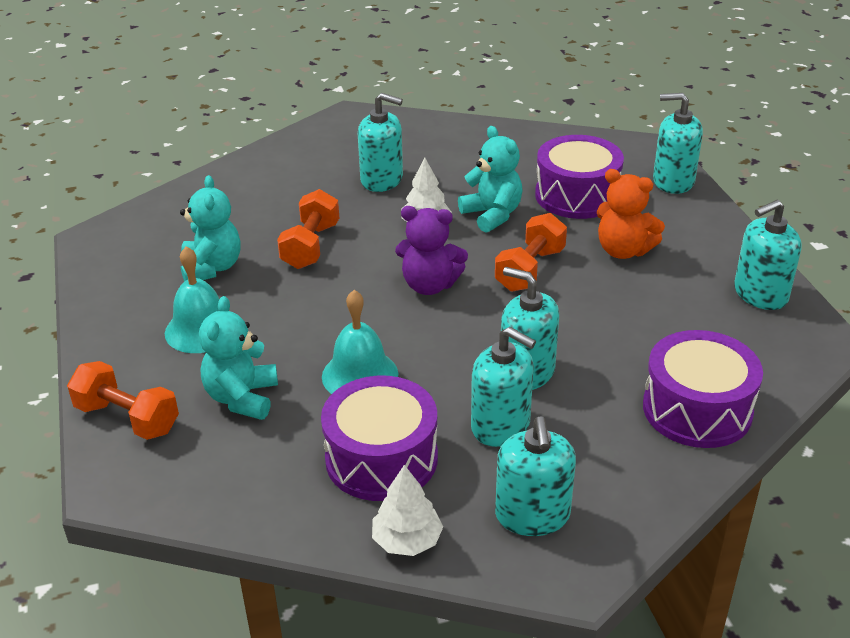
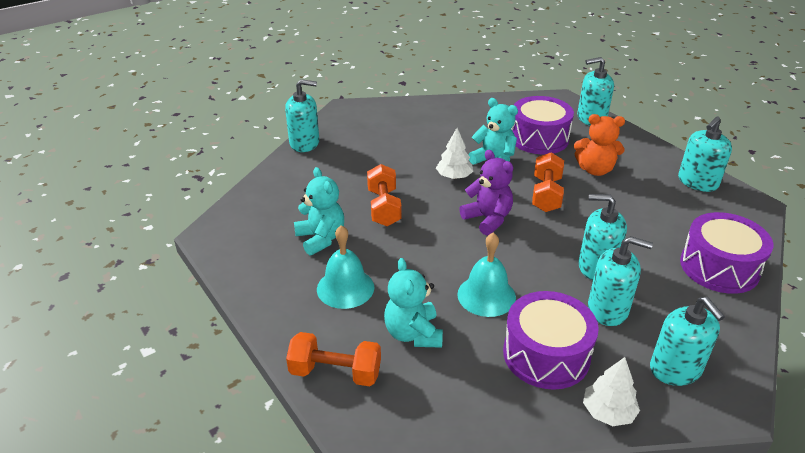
camera: 20 degrees left, 0 degrees up
(382, 180) = (401, 150): turquoise soap dispenser -> turquoise soap dispenser (304, 143)
(429, 285) = (488, 219): purple teddy bear -> purple teddy bear turned 120 degrees counterclockwise

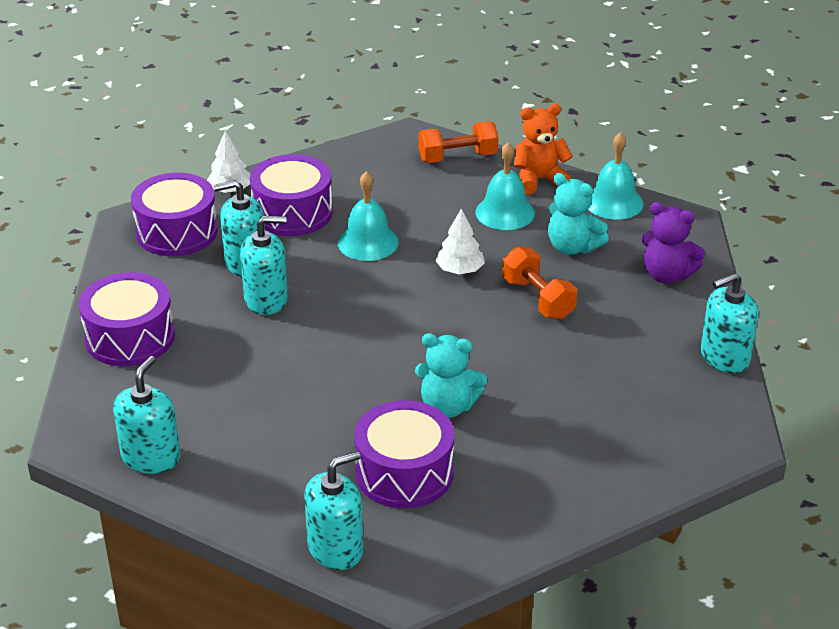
camera: 155 degrees right, 0 degrees up
(246, 268) = (613, 202): none -> turquoise bell
(413, 334) = (415, 196): turquoise teddy bear -> none
(454, 176) = (486, 366): white tree -> white tree (460, 270)
(488, 219) = (409, 319): purple teddy bear -> purple teddy bear (666, 275)
(546, 194) = (354, 374): orange dumbbell -> none
(595, 170) = (301, 435): orange teddy bear -> orange teddy bear (539, 180)
(675, 369) = (177, 232): turquoise soap dispenser -> purple drum

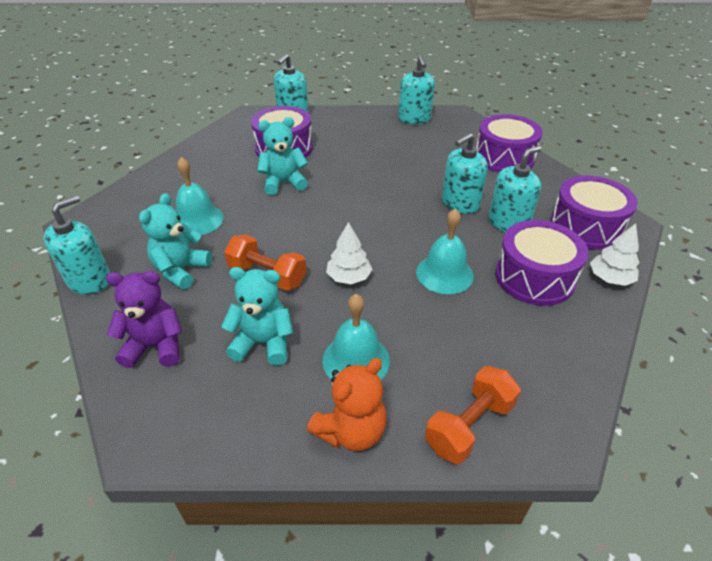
camera: 150 degrees right, 5 degrees up
(613, 202) = (245, 432): turquoise bell -> turquoise bell (197, 220)
(624, 334) = (181, 270): none -> turquoise teddy bear

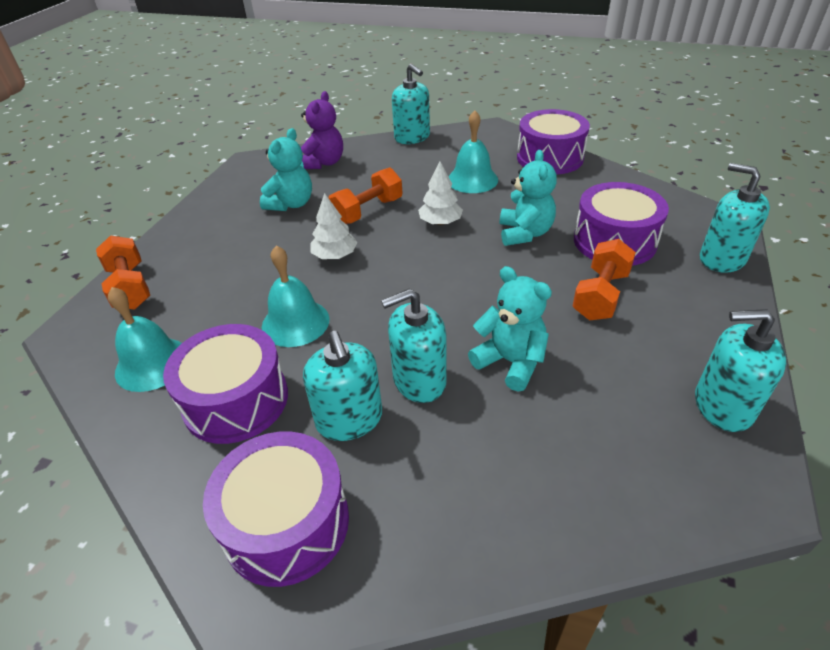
camera: 110 degrees right, 0 degrees up
(181, 270) = (401, 172): turquoise teddy bear -> turquoise teddy bear (510, 362)
(346, 150) = (600, 295): none -> orange dumbbell
(351, 431) = (183, 232): orange teddy bear -> none
(356, 360) = (238, 244): turquoise bell -> turquoise bell (152, 364)
(460, 204) = (419, 380): turquoise soap dispenser -> turquoise soap dispenser turned 90 degrees counterclockwise
(504, 158) = (541, 499): purple drum -> purple drum (549, 158)
(610, 278) = (175, 485): white tree -> white tree (440, 222)

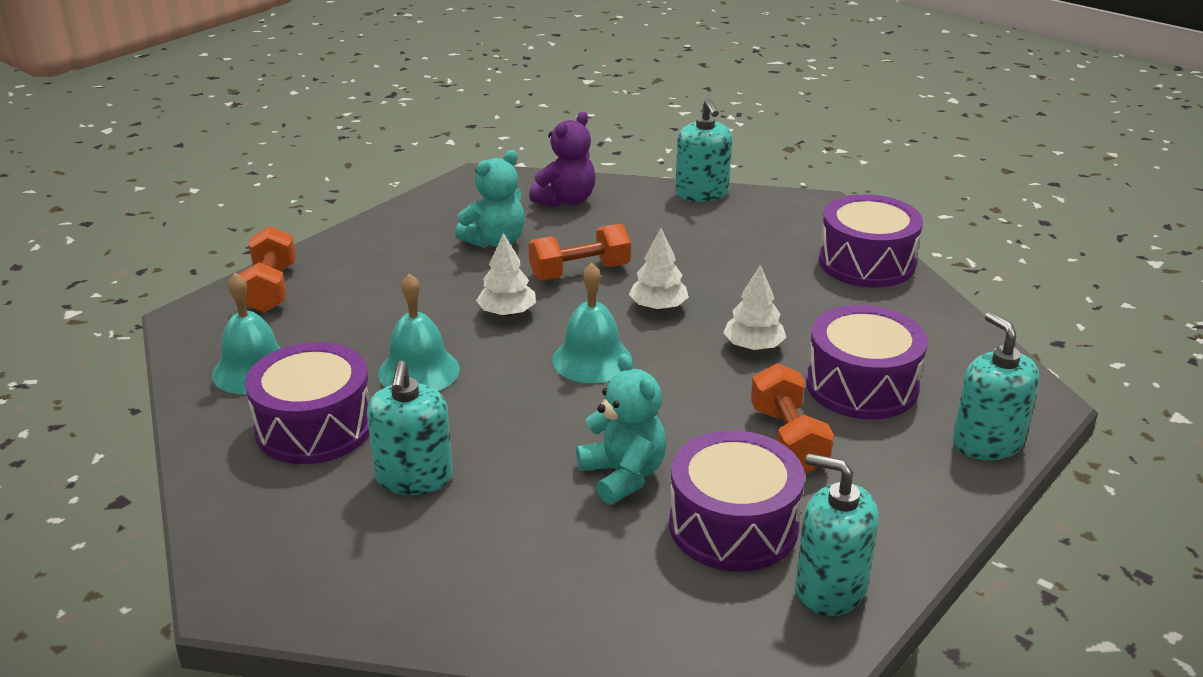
camera: 20 degrees right, 10 degrees down
(286, 523) = (300, 543): purple drum -> purple drum (733, 525)
(419, 380) = (510, 463): turquoise soap dispenser -> none
(472, 179) = (739, 266): turquoise bell -> turquoise bell (592, 360)
(524, 233) = (753, 346): turquoise teddy bear -> white tree
(600, 295) = (788, 439): orange dumbbell -> orange dumbbell turned 60 degrees counterclockwise

